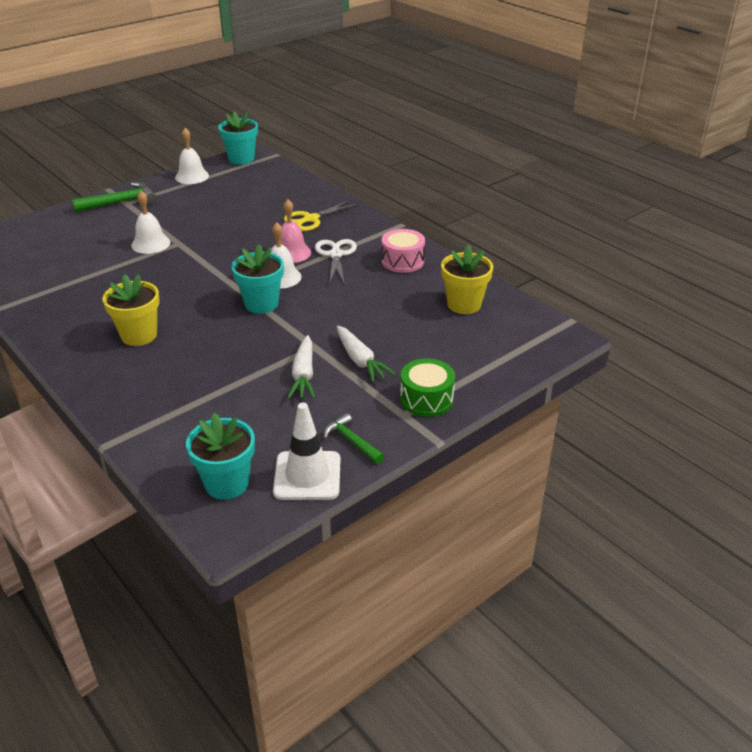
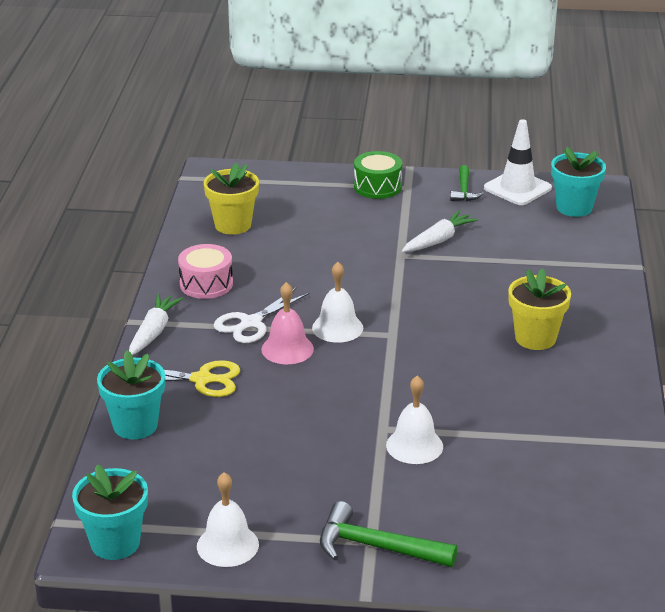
camera: 135 degrees left, 5 degrees down
(261, 304) = (392, 311): turquoise flower pot -> turquoise flower pot (135, 425)
(360, 360) = (382, 229): white carrot -> white carrot (153, 332)

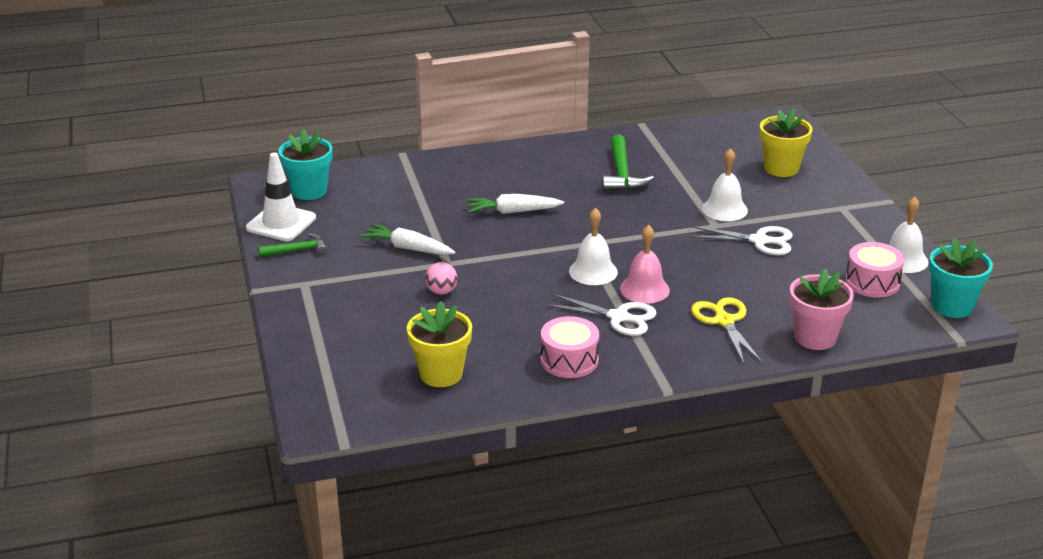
camera: 110 degrees left, 0 degrees up
(135, 425) = (815, 338): turquoise flower pot -> pink flower pot
(153, 332) = (674, 368): white carrot -> white carrot (513, 212)
(200, 501) = (872, 282): none -> pink drum
(332, 449) = (760, 241): none -> white scissors
(354, 245) = (441, 291): none -> pink ball
(377, 187) = (311, 301): green drum -> none
(377, 547) = (845, 204): green hammer -> green hammer (621, 174)
(535, 338) = (543, 182): yellow flower pot -> yellow flower pot (781, 168)

